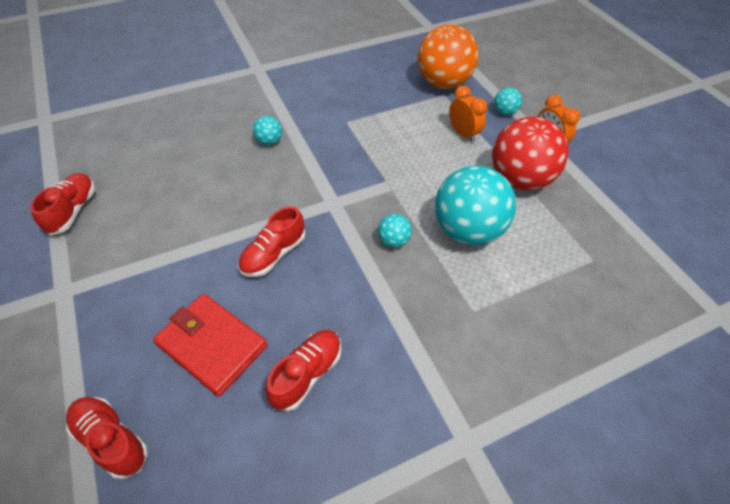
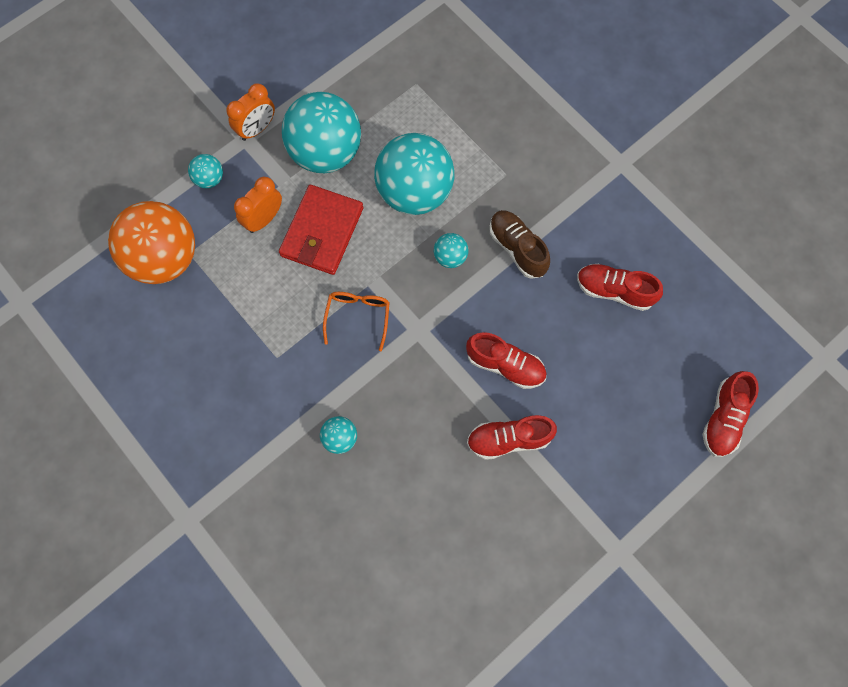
camera: 105 degrees left, 20 degrees up
(73, 211) = (522, 615): red shoe -> red shoe (509, 439)
(212, 345) = (619, 379): red wallet -> red wallet (322, 232)
(360, 169) = (358, 316): none -> orange glasses
(385, 296) = (517, 248): none -> brown shoe
(519, 180) = (326, 153): red ball -> turquoise ball

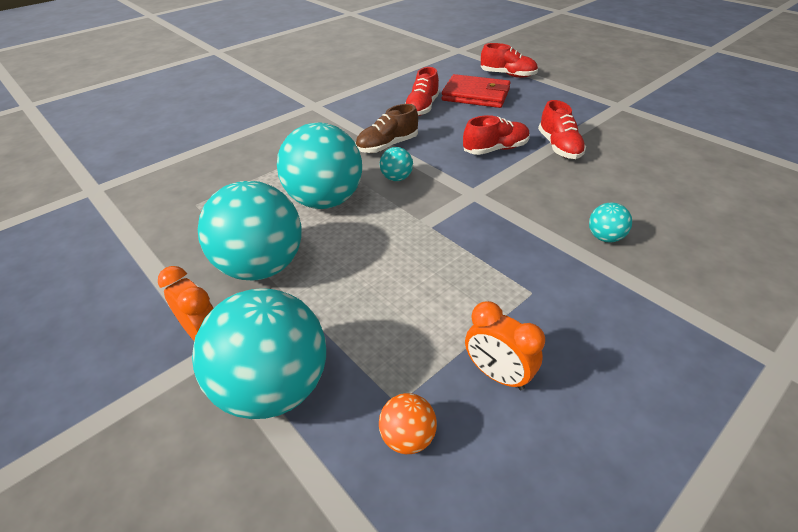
camera: 90 degrees left, 30 degrees down
(165, 258) = (408, 437): orange ball -> orange ball, size x0.44
(209, 179) = (274, 387): turquoise ball -> turquoise ball, size x2.30
(264, 219) = (346, 318): orange clock -> orange clock (497, 374)
(322, 232) = (367, 264): red wallet -> red wallet (476, 95)
(358, 316) = (467, 232): orange glasses -> none
(505, 365) = (495, 149): red shoe -> red shoe turned 45 degrees clockwise

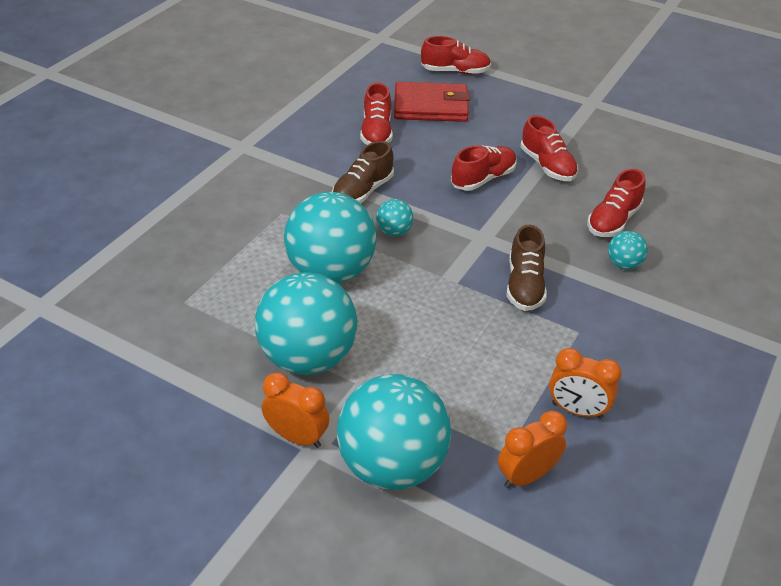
camera: 20 degrees left, 0 degrees up
(408, 437) = (526, 476): orange ball -> orange clock
(494, 240) = (524, 285): none -> brown shoe
(607, 198) = (613, 221): none -> red shoe

